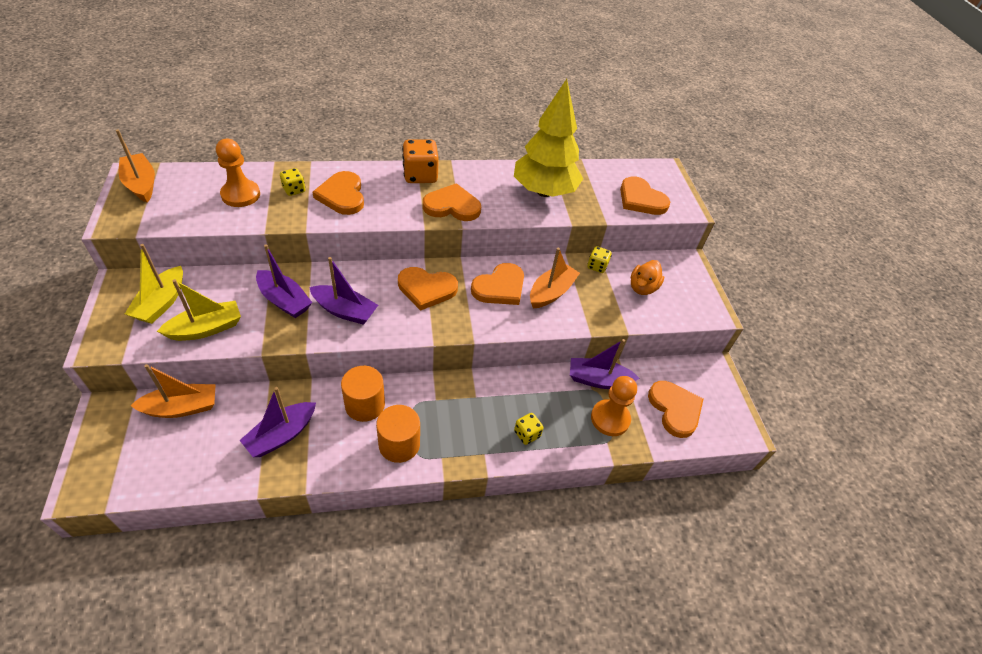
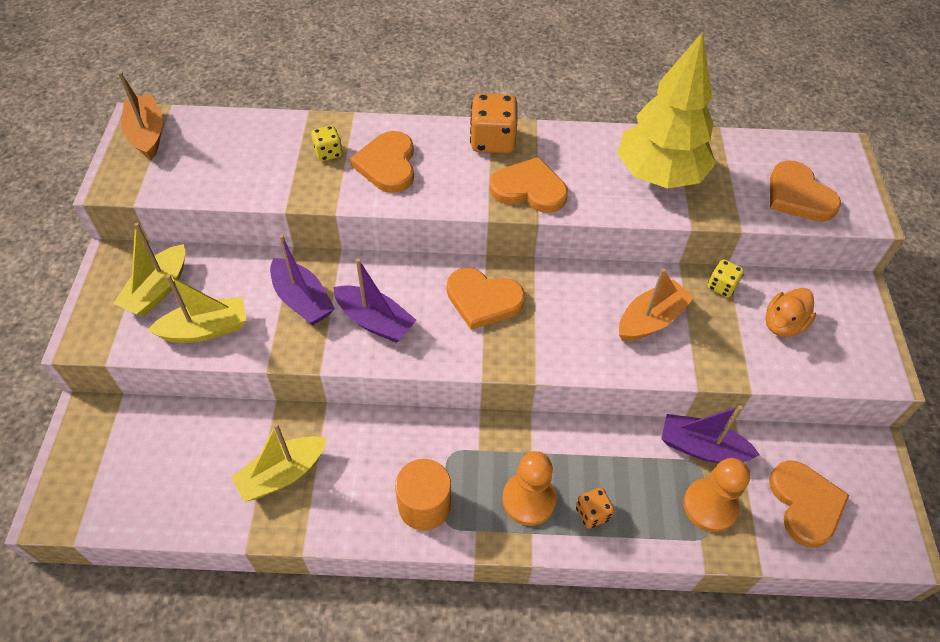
camera: 15 degrees right, 5 degrees up
(182, 407) = (171, 423): orange boat -> none
(241, 195) = (262, 156): orange pawn -> orange pawn (528, 500)
(281, 435) = (282, 474): purple boat -> yellow boat
(365, 405) = (388, 446): orange cylinder -> none
(500, 287) = (581, 306): orange heart -> none
(527, 434) = (592, 513): yellow dice -> orange dice

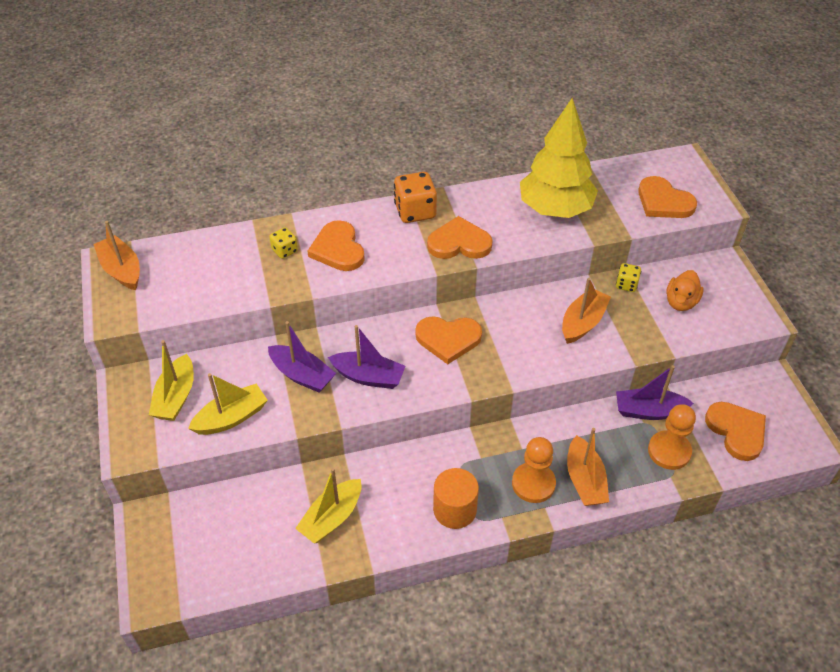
camera: 15 degrees left, 5 degrees down
(592, 513) = (584, 480): orange dice -> orange boat

